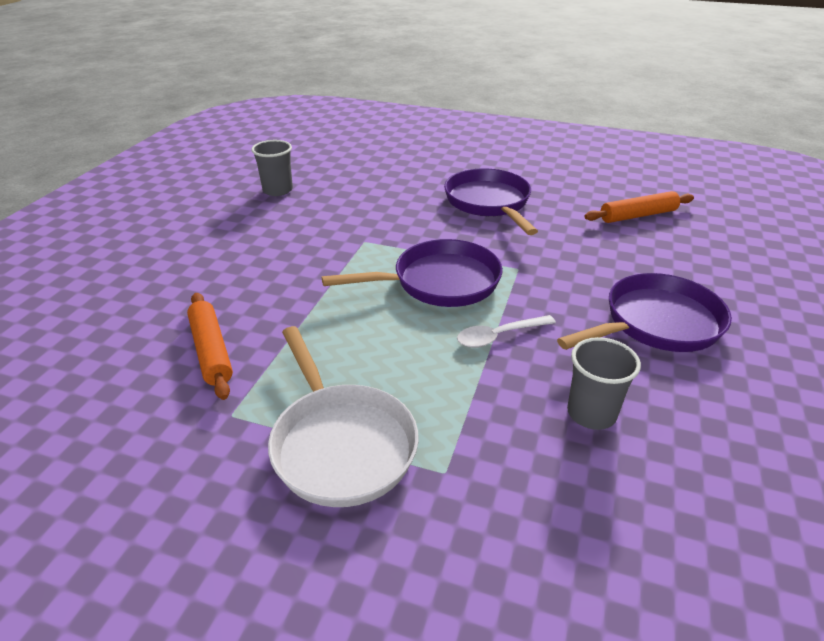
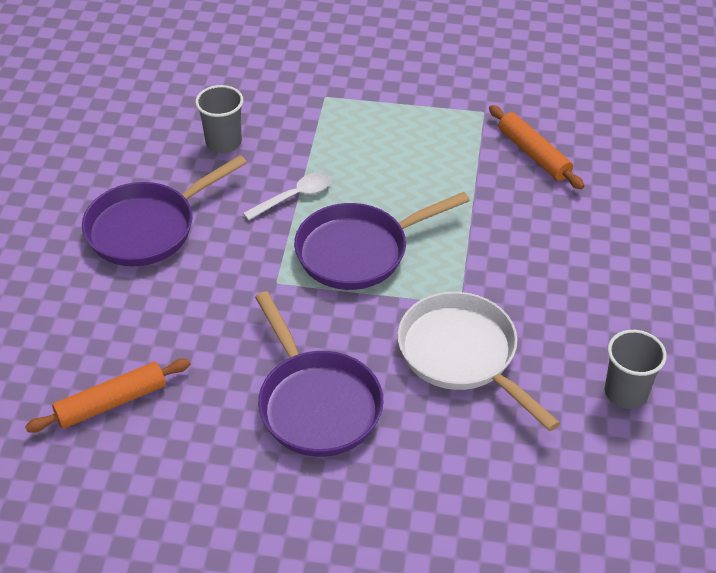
camera: 170 degrees right, 10 degrees up
(340, 444) = (398, 103): white pan -> white pan (462, 355)

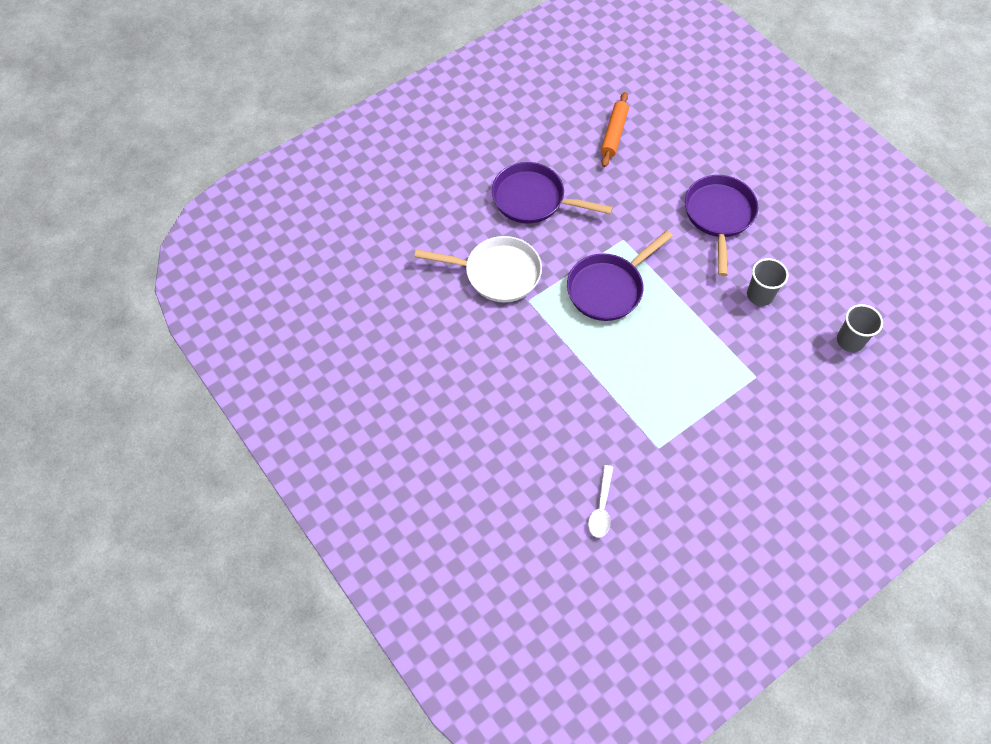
camera: 135 degrees right, 15 degrees up
(294, 197) = (679, 293): white spoon -> white spoon (601, 507)
(358, 251) = (608, 288): purple pan -> purple pan turned 150 degrees counterclockwise
(533, 154) = (594, 437): orange rolling pin -> none
(626, 393) = (404, 315): grey cup -> grey cup (850, 340)

